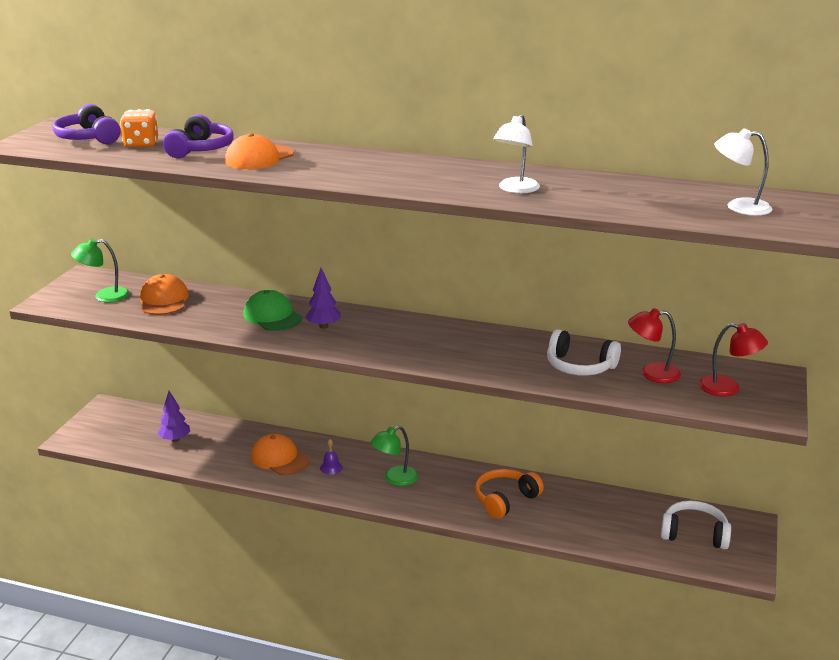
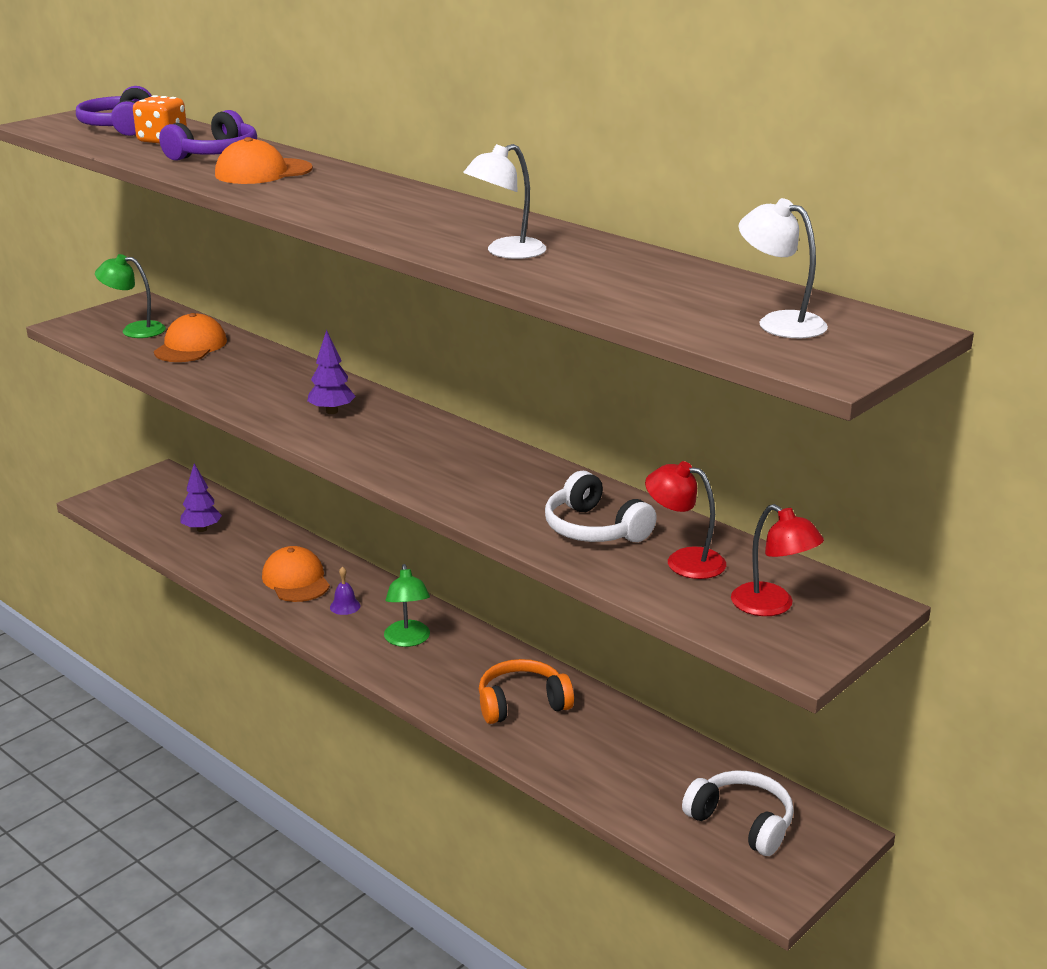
camera: 25 degrees right, 0 degrees up
(272, 316) = (287, 388): green cap -> none
(395, 479) = (408, 640): green lamp -> green lamp turned 90 degrees counterclockwise

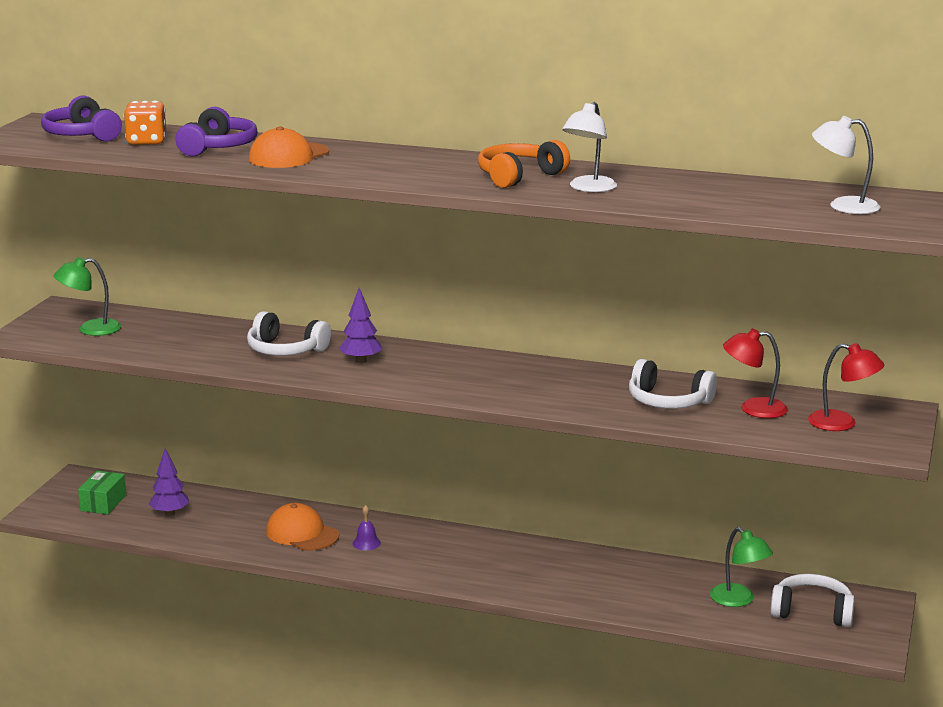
camera: 25 degrees left, 5 degrees down
(157, 505) = (103, 503): none -> green box
(190, 346) = (164, 333): orange cap -> none
(276, 385) = (285, 350): none -> white headphones
(408, 640) = (446, 555): green lamp -> green lamp (738, 600)
(522, 703) = (582, 577): orange headphones -> orange headphones (519, 176)

